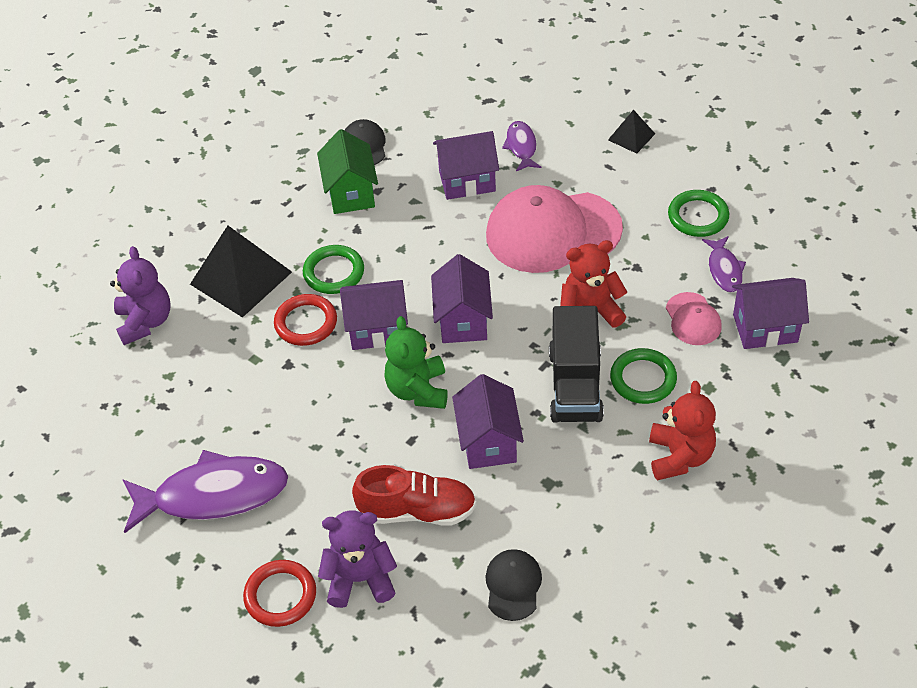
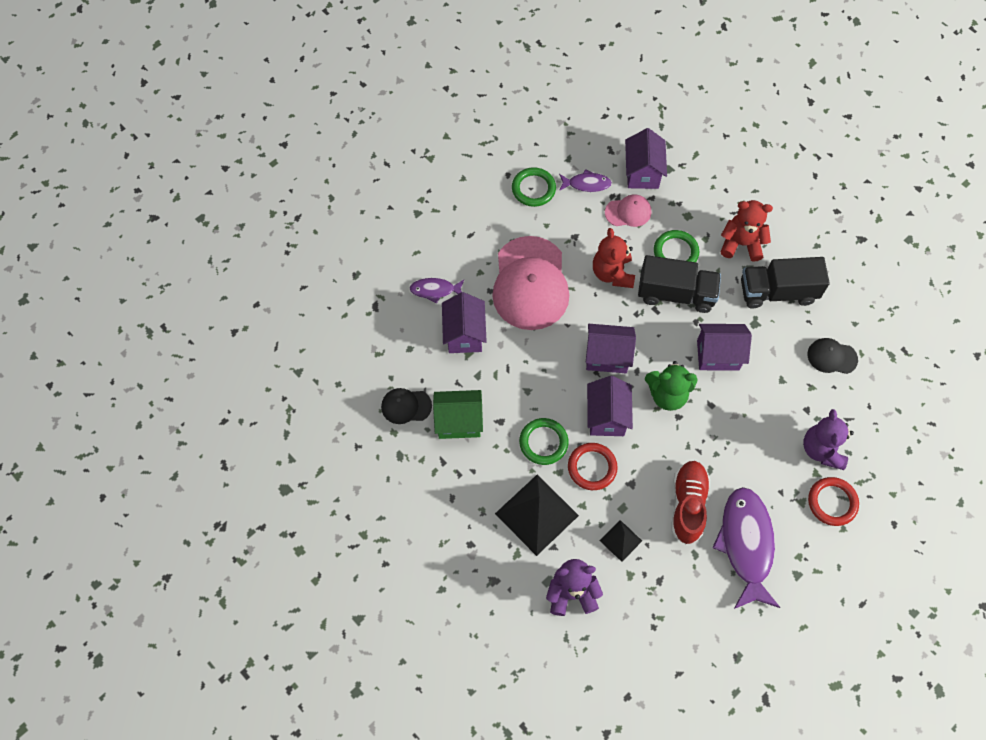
camera: 85 degrees left, 15 degrees up
(417, 511) = (770, 408): red shoe -> red shoe (688, 505)
(608, 508) = (777, 292): none -> black truck
(631, 136) = (442, 214): black pyramid -> black pyramid (620, 540)

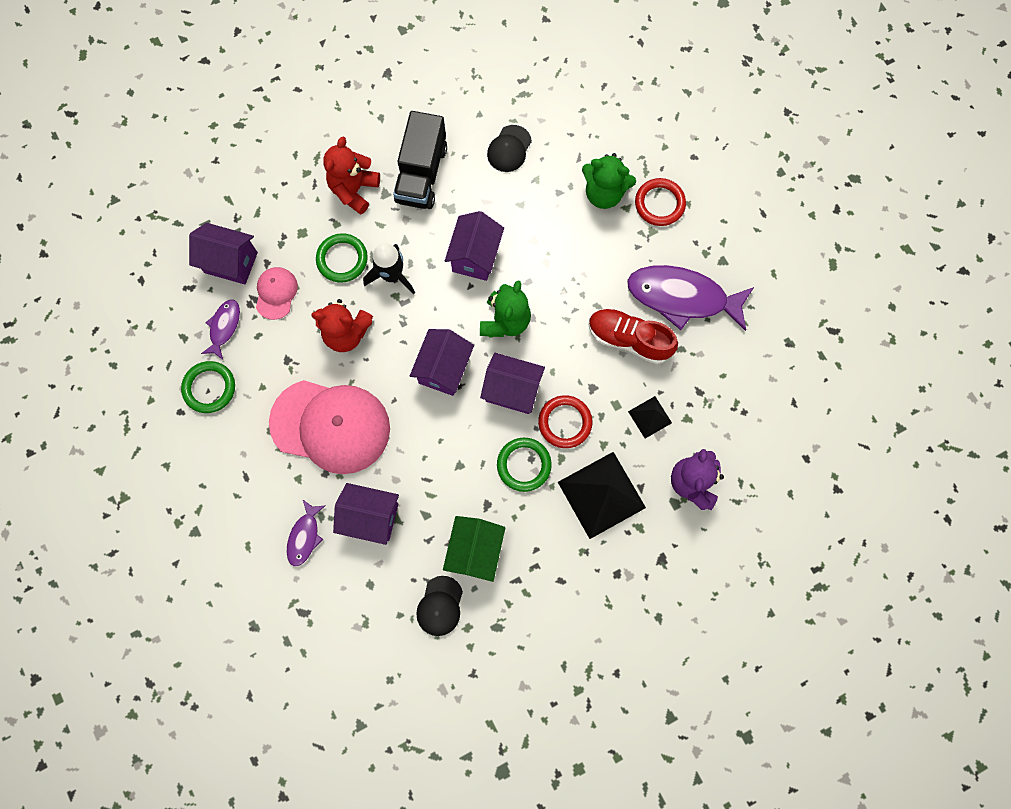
camera: 75 degrees left, 10 degrees up
(676, 294) = (392, 275): black truck -> black rocket
(822, 449) = (604, 193): purple teddy bear -> green teddy bear

